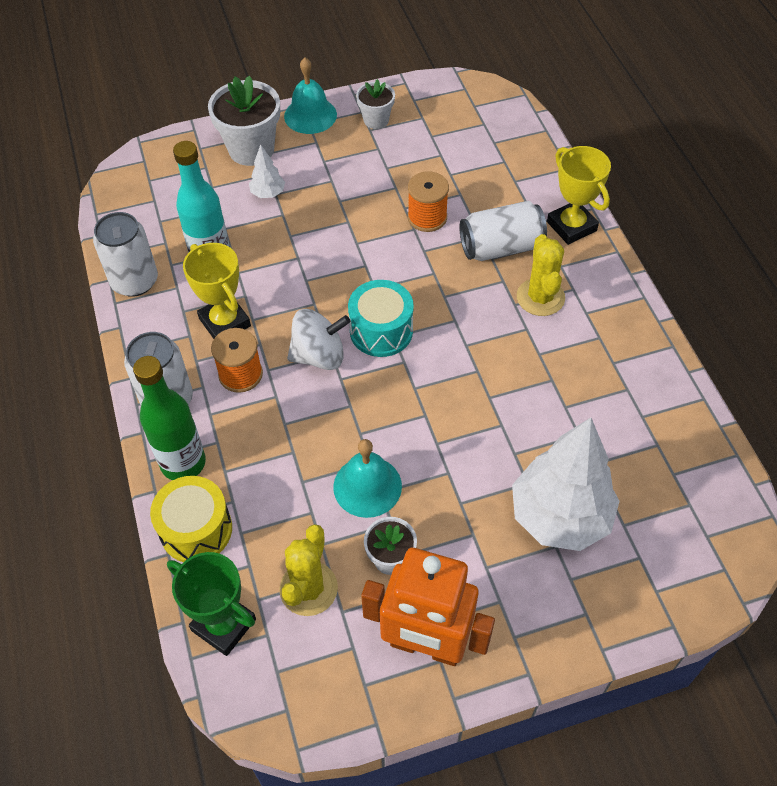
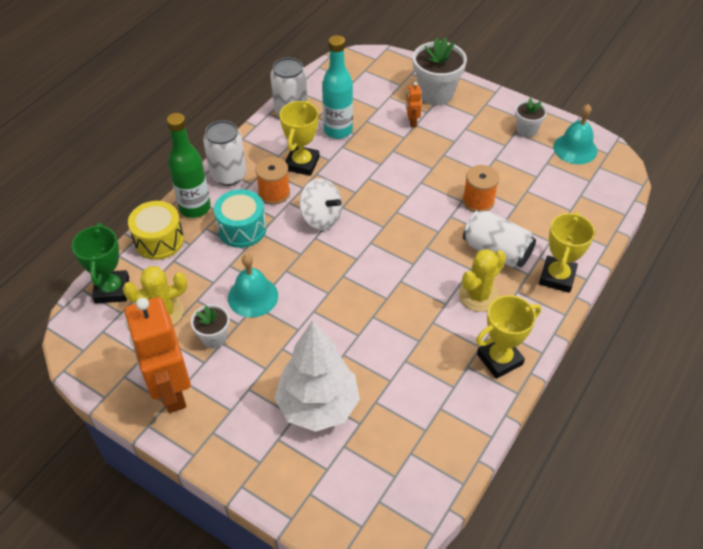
camera: 50 degrees right, 5 degrees down
(268, 193) = (412, 121): white tree -> orange robot
(310, 115) = (493, 100): turquoise bell -> turquoise bell (575, 148)
(381, 331) = (368, 234): turquoise drum -> turquoise drum (242, 229)
(626, 333) = (499, 359): none -> yellow trophy

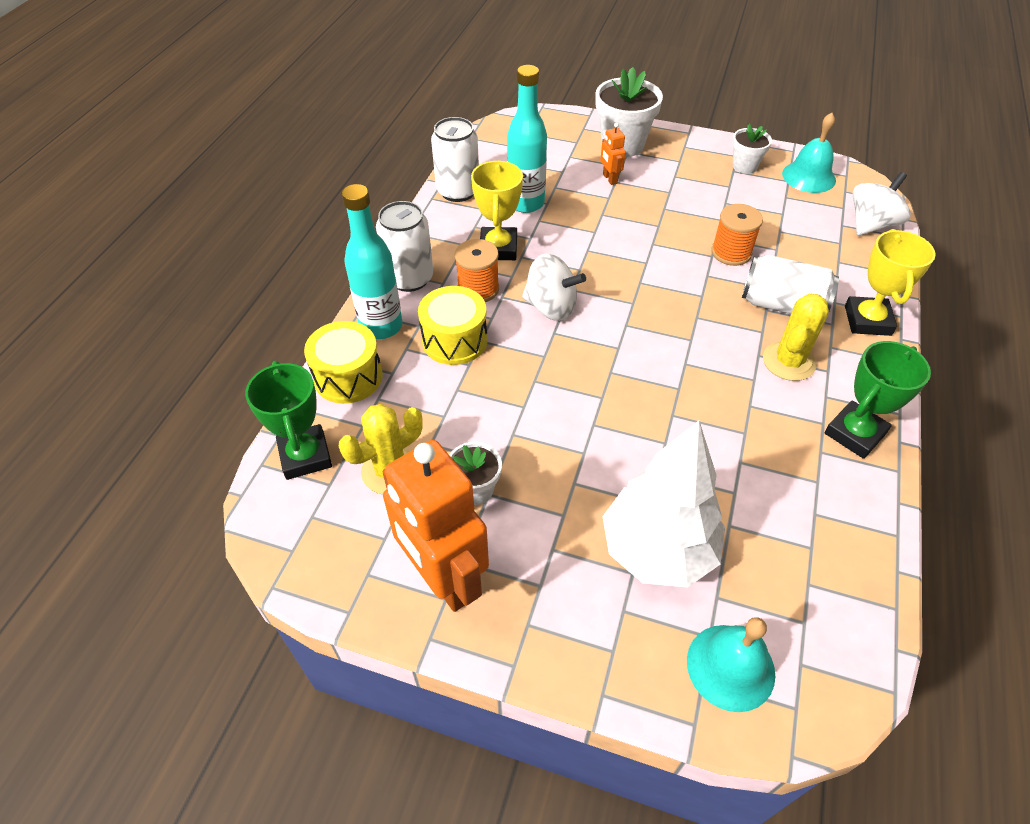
camera: 15 degrees left, 0 degrees up
(195, 208) = (381, 326): green bottle -> turquoise bottle
(242, 229) = (454, 340): turquoise drum -> yellow drum
(253, 296) = (505, 423): turquoise bell -> turquoise bell (730, 667)
(499, 359) = (855, 433): yellow trophy -> green trophy
(604, 199) = (871, 225): none -> white spinning top

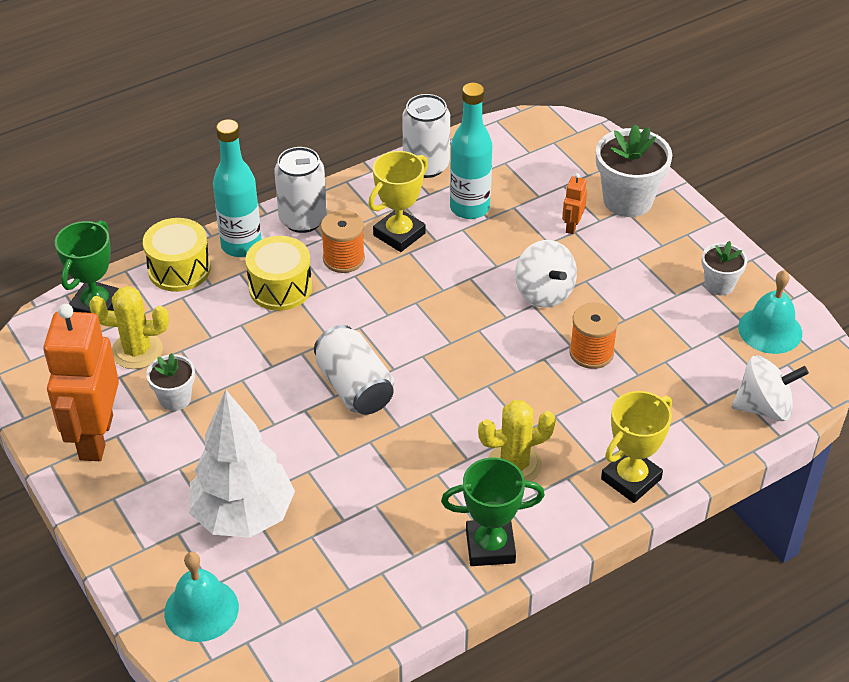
camera: 40 degrees right, 5 degrees down
(551, 307) = (381, 306): white spinning top -> white spinning top (544, 292)
(782, 305) = (573, 420): white can -> white can (354, 387)

